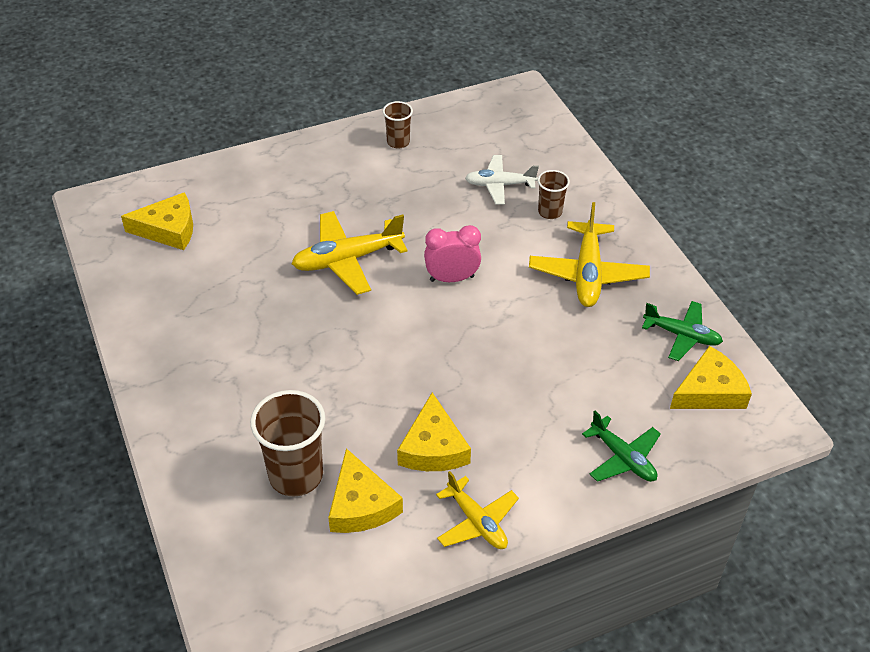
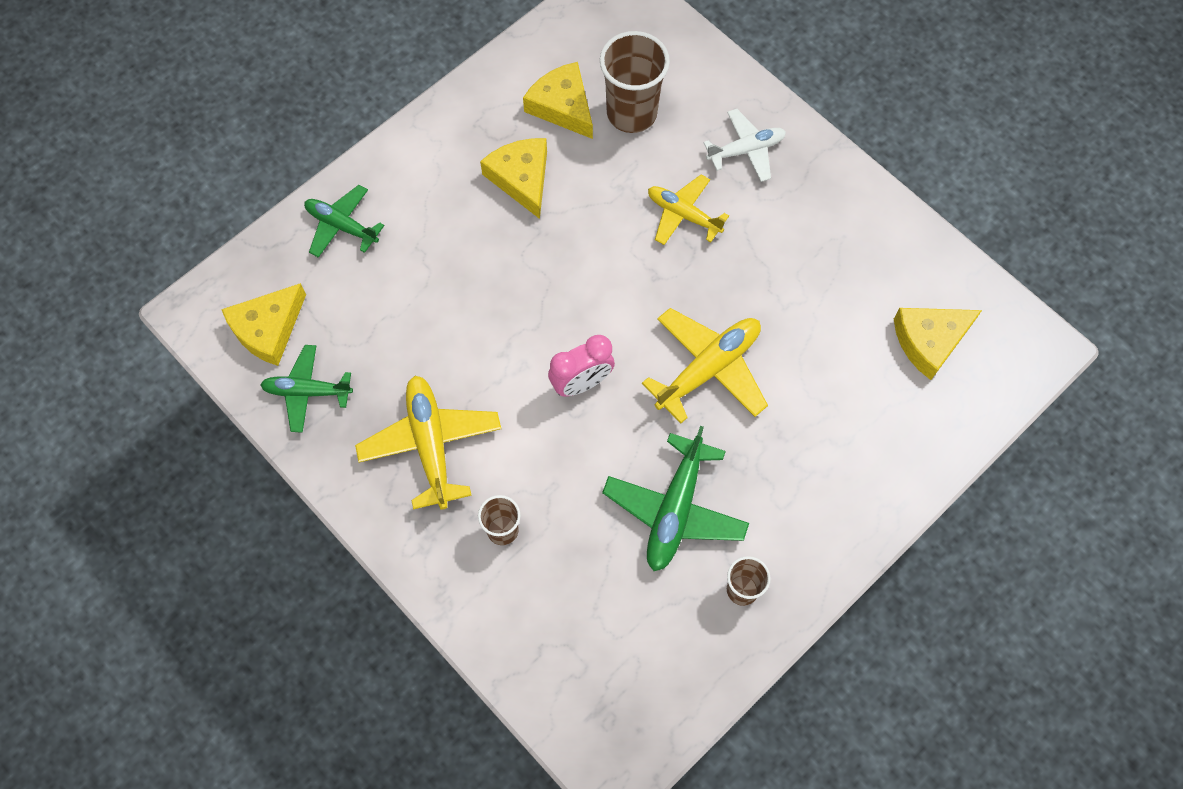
camera: 160 degrees right, 20 degrees up
(420, 190) = (675, 509): none -> green plane
(477, 522) = (457, 124): yellow plane -> yellow plane (683, 214)
(500, 185) = (580, 556): white plane -> white plane (746, 150)

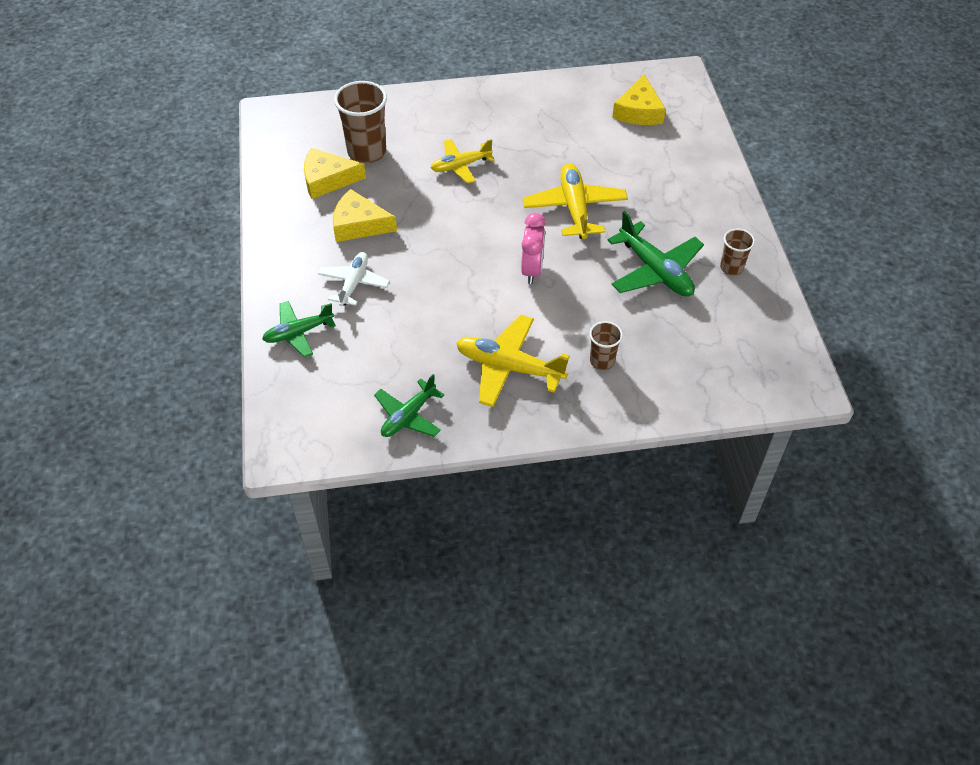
camera: 55 degrees left, 15 degrees down
(268, 329) = (338, 414): yellow cheese -> none
(746, 150) = (444, 118): white plane -> white plane (354, 283)

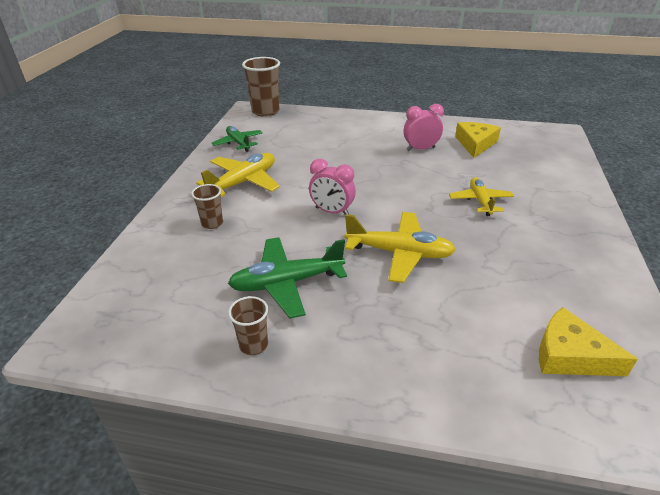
camera: 110 degrees right, 15 degrees down
(298, 333) = (331, 120): green plane -> none
(354, 283) = (362, 140): white plane -> none
(359, 224) = (420, 149): yellow cheese -> pink clock
(367, 152) = (507, 162): brown cup -> brown cup (265, 111)

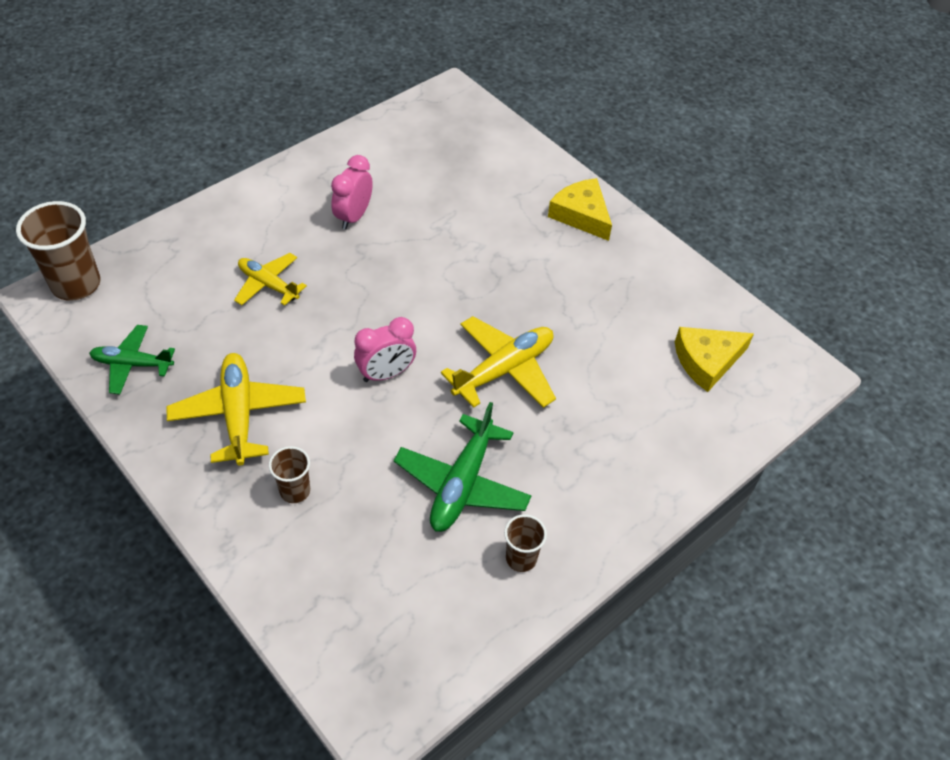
camera: 55 degrees left, 15 degrees up
(475, 144) = (396, 168): yellow cheese -> yellow cheese (581, 215)
(480, 201) = (492, 251): yellow plane -> yellow plane (268, 285)

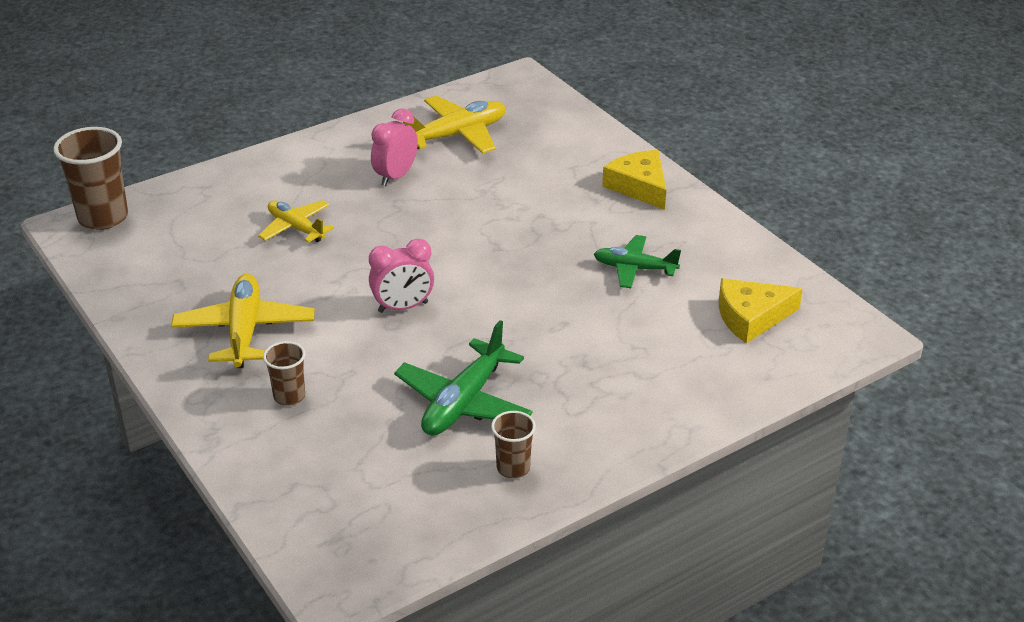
camera: 10 degrees right, 15 degrees down
(132, 364) = (146, 284): green plane -> green plane (634, 268)
(504, 370) = (527, 311): yellow plane -> yellow plane (457, 135)

